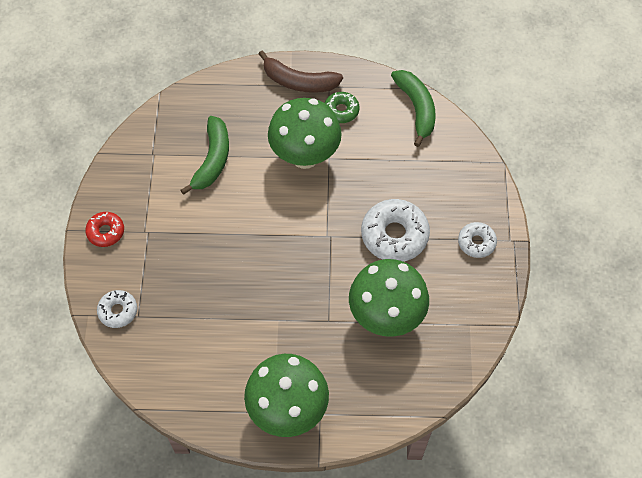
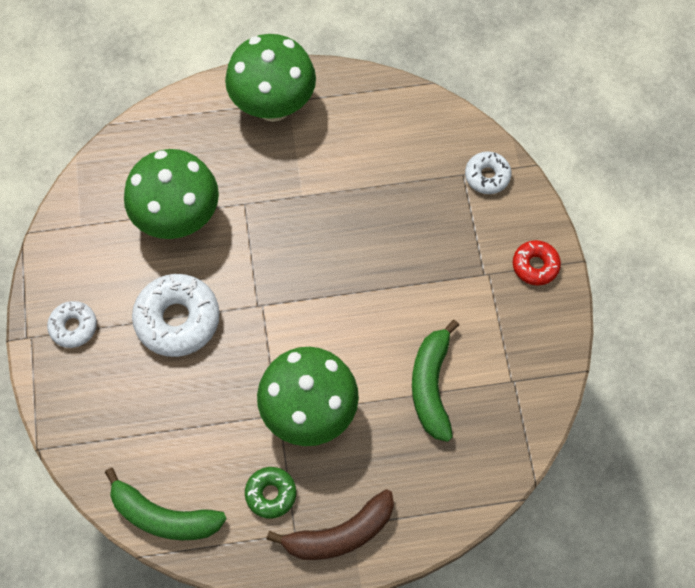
camera: 170 degrees right, 5 degrees up
(299, 81) = (340, 534): brown banana -> brown banana turned 150 degrees clockwise
(416, 108) = (163, 516): green banana -> green banana turned 45 degrees counterclockwise

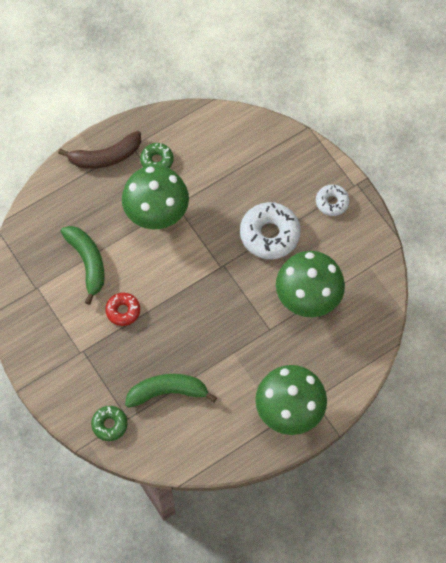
camera: 155 degrees right, 0 degrees up
(163, 516) = (213, 123): green banana -> green banana (167, 392)
(340, 534) = (105, 156): brown banana -> brown banana turned 150 degrees counterclockwise
(487, 176) = (109, 425): white donut -> green donut
(535, 265) = (50, 372): red donut -> red donut (123, 311)

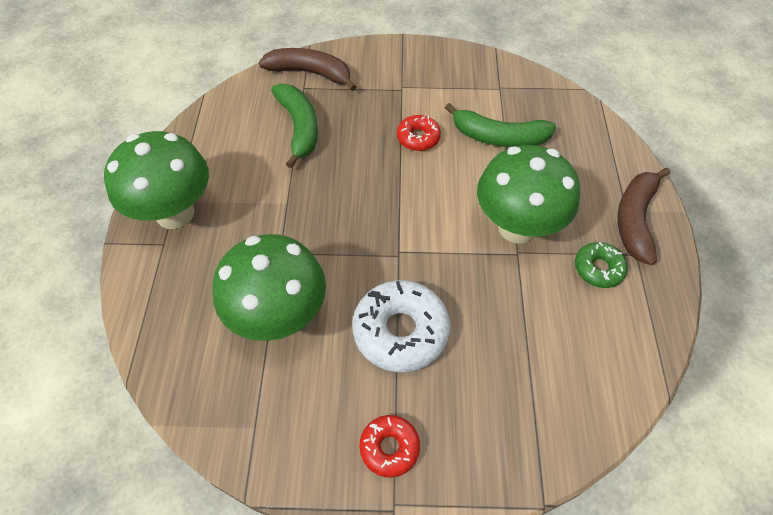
camera: 125 degrees right, 10 degrees down
(109, 425) = (310, 73): green donut -> brown banana
(167, 392) = (299, 128): green banana -> green banana turned 45 degrees counterclockwise
(332, 202) = (389, 448): white donut -> red donut

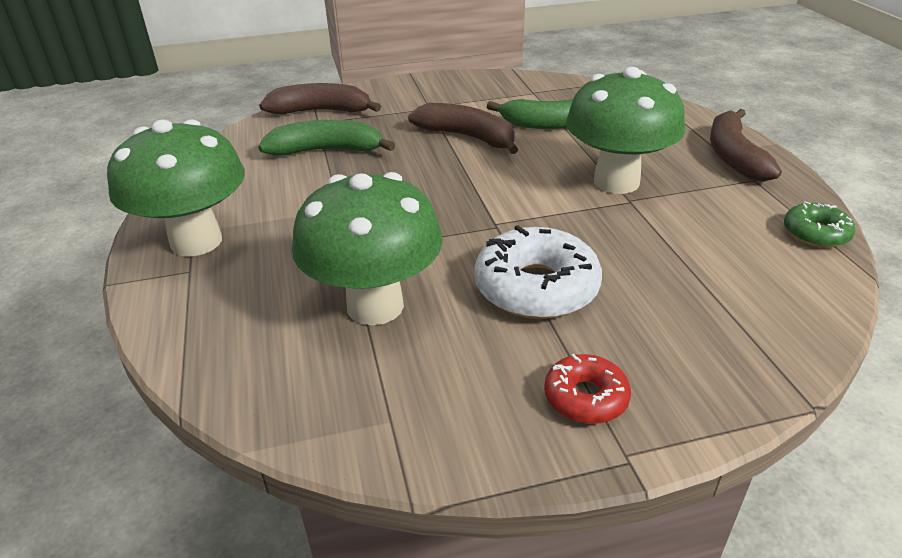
camera: 15 degrees left, 20 degrees down
(299, 128) = (326, 150): green banana -> green banana turned 60 degrees counterclockwise
(418, 138) = (467, 137): red donut -> brown banana
(598, 269) = (723, 196): green donut -> green donut (815, 233)

